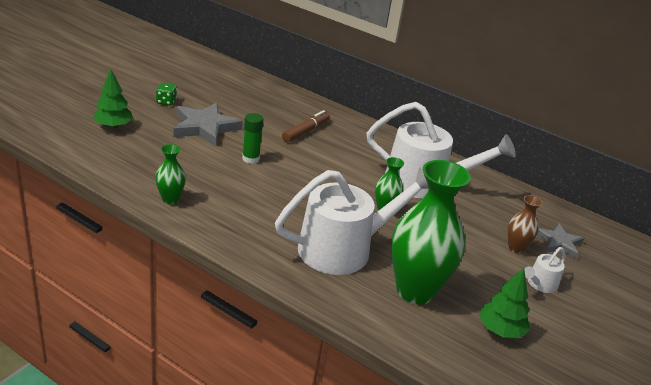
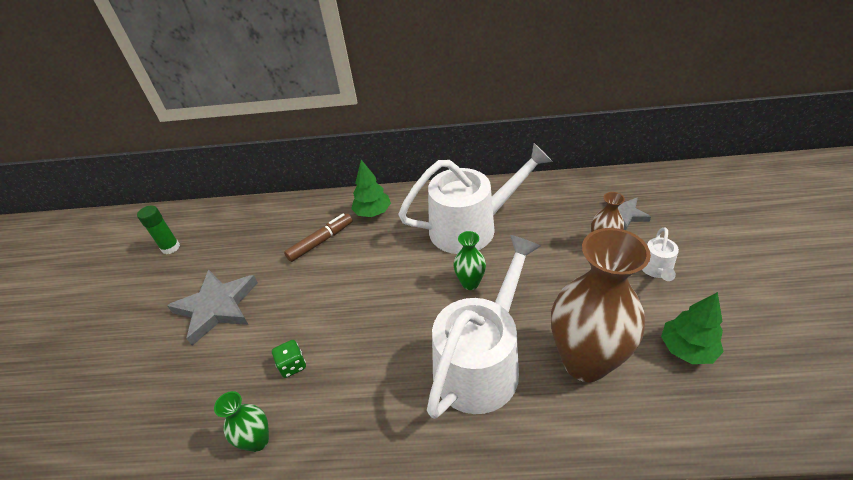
camera: 25 degrees left, 10 degrees up
(113, 126) = (108, 381): green tree -> green tree (373, 212)
(166, 102) = (147, 302): green dice -> green dice (292, 365)
(250, 159) = (297, 314): green glue stick -> green glue stick (170, 247)
(305, 131) = (321, 241): brown marker -> brown marker turned 45 degrees clockwise
(415, 290) = (585, 362): green vase -> brown vase

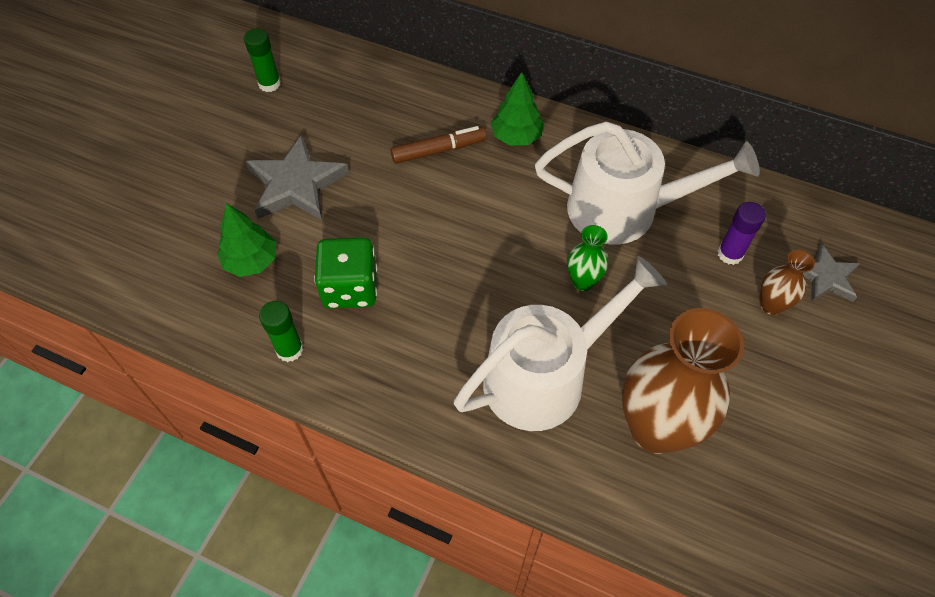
camera: 20 degrees right, 15 degrees up
(258, 441) = (289, 349): green vase -> green glue stick
(292, 365) = (350, 288): green dice -> green dice, size x1.91
(555, 225) = (730, 254): none -> purple glue stick
(656, 269) = (814, 365): white watering can -> none
(686, 349) = (778, 469): green tree -> green tree (251, 261)

